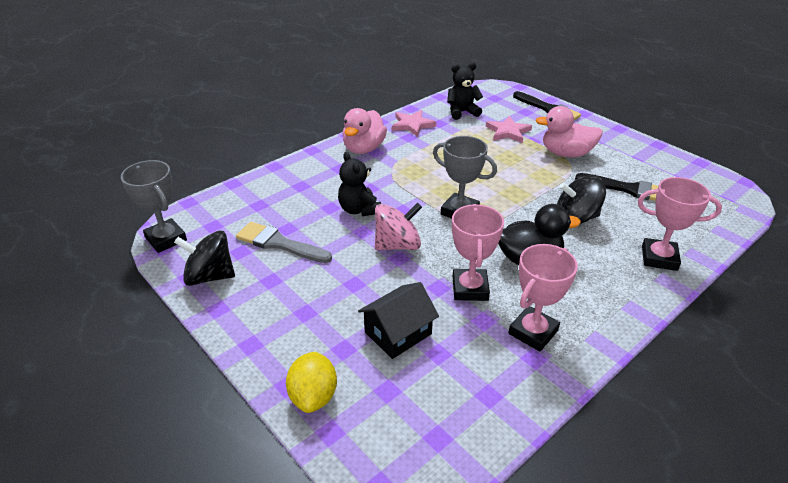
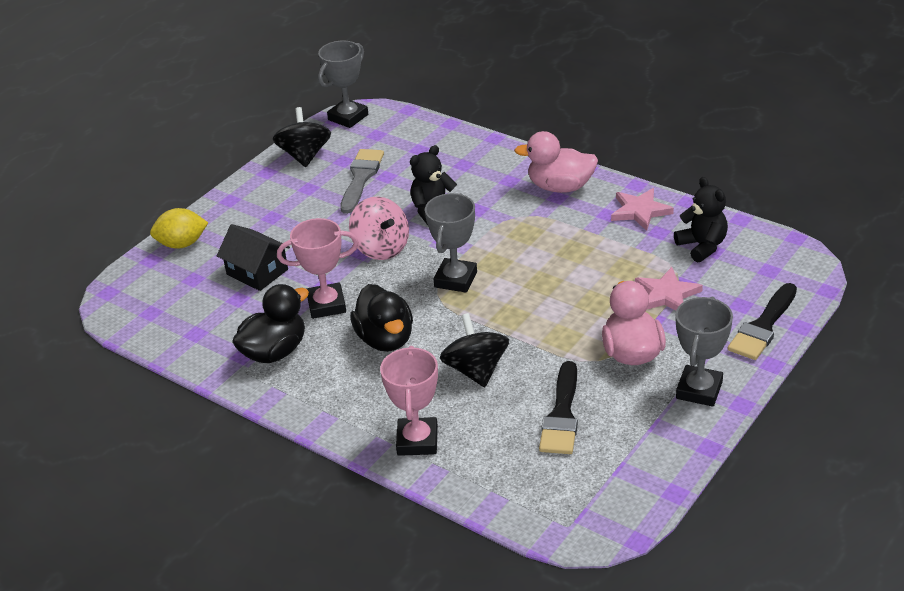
camera: 80 degrees right, 0 degrees up
(533, 332) = (275, 352): pink trophy -> black duck
(605, 138) = (699, 390): none -> grey trophy

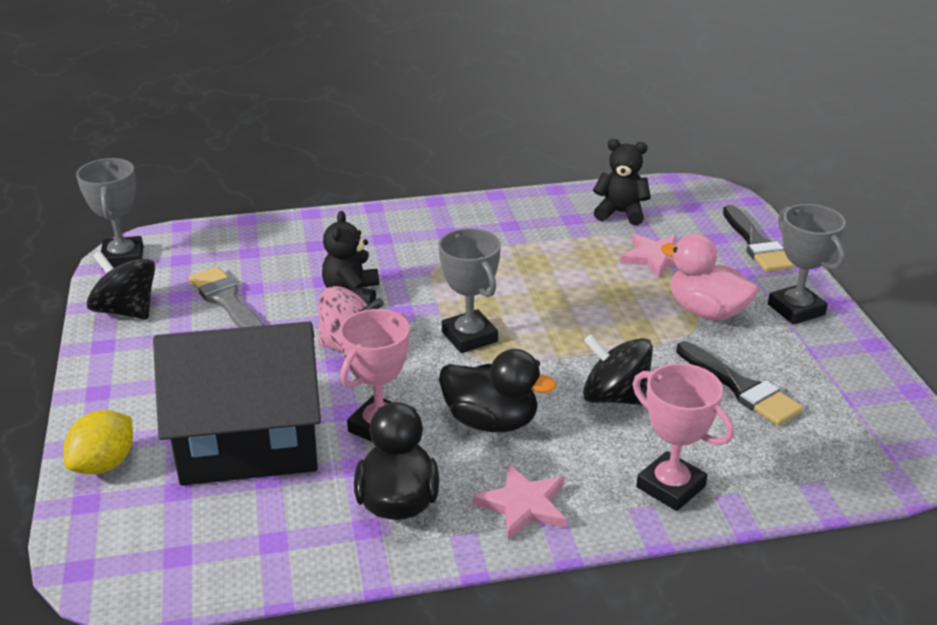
camera: 50 degrees left, 5 degrees down
(257, 272) = (249, 440): black house -> black house, size x1.97
(560, 187) = (436, 223): pink duck -> none
(640, 211) = (532, 211): pink star -> pink star (523, 505)

